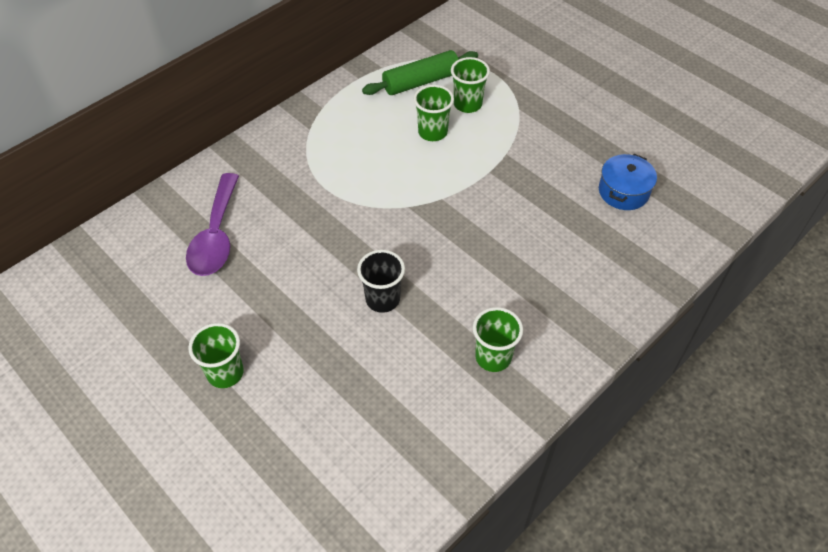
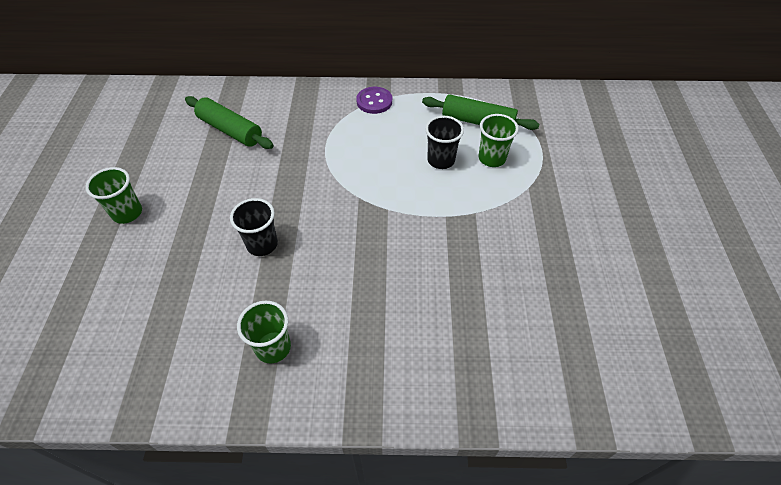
camera: 45 degrees right, 0 degrees up
(216, 235) = (230, 130): purple spoon -> green rolling pin
(314, 121) = (374, 101): none -> purple button
(432, 132) = (441, 160): green cup -> black cup
(623, 192) = (534, 313): blue pot -> none

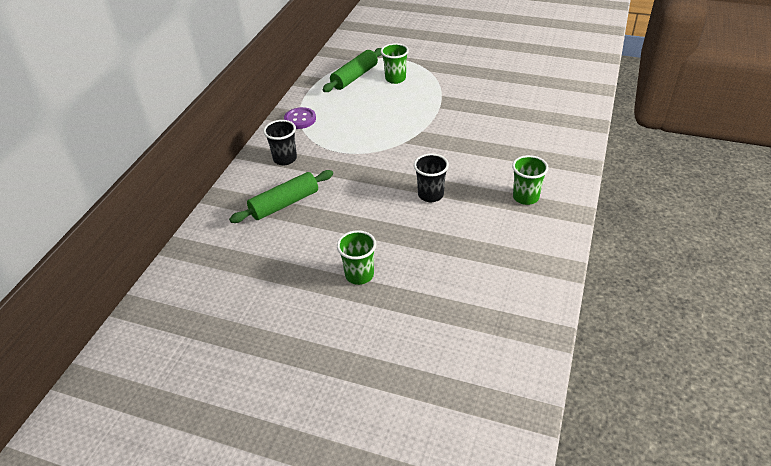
camera: 70 degrees left, 10 degrees down
(441, 160) = (385, 100): black cup -> black cup (285, 159)

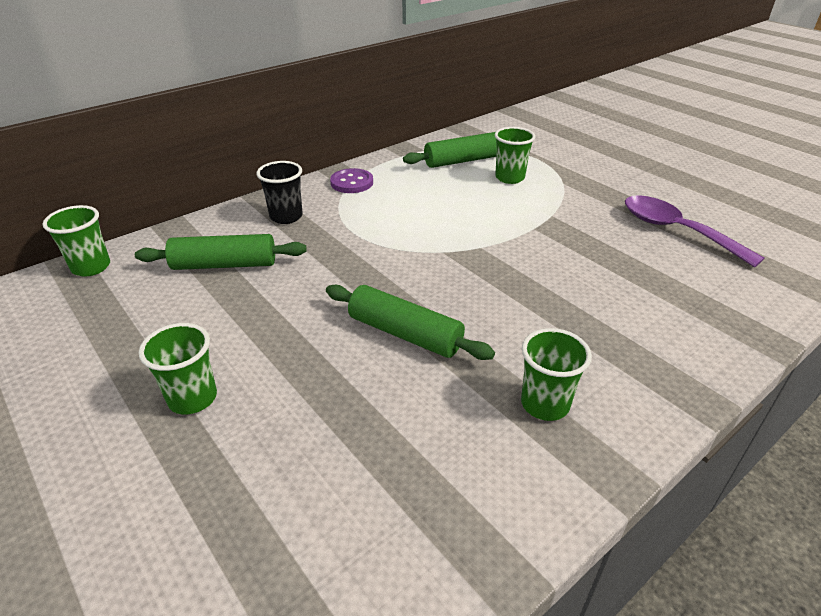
camera: 30 degrees right, 5 degrees down
(198, 243) = (91, 267): none -> green cup
(430, 195) = (405, 333): black cup -> green rolling pin
(513, 80) = (676, 231): none -> purple spoon

